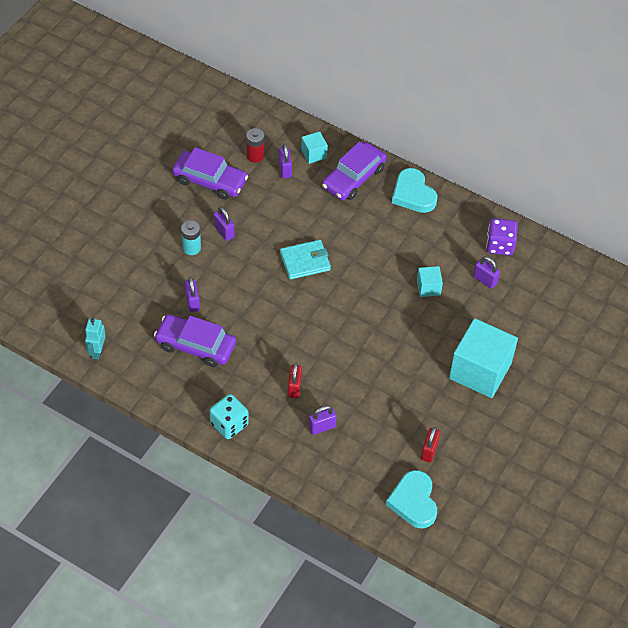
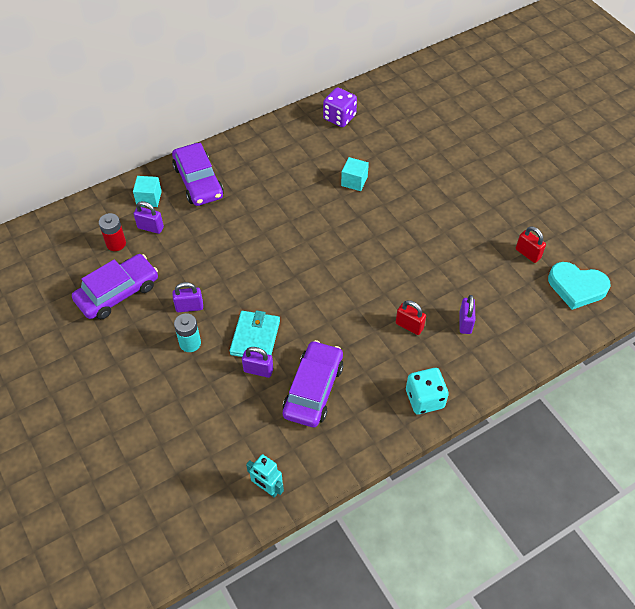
camera: 60 degrees left, 0 degrees up
(195, 345) = (313, 389): purple car -> purple car turned 150 degrees clockwise
(305, 261) = (268, 257): turquoise wallet -> turquoise wallet (255, 337)
(413, 194) = (247, 149): turquoise heart -> none
(480, 371) = (461, 184): turquoise cube -> none
(485, 280) = (369, 142): purple padlock -> none

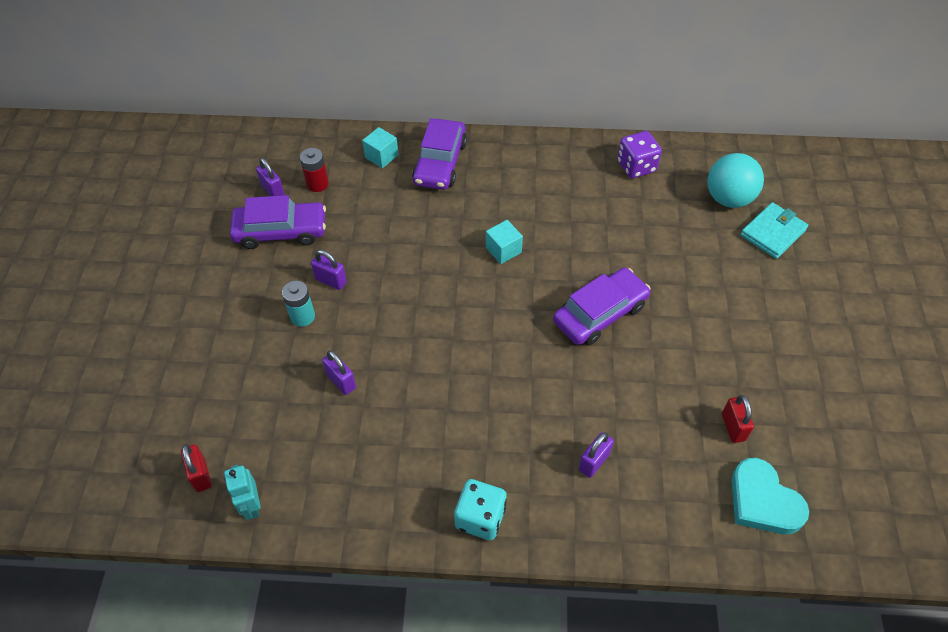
camera: 35 degrees right, 0 degrees up
(150, 227) = (360, 185): purple padlock -> purple padlock (273, 191)
(255, 337) = (365, 347): turquoise wallet -> turquoise wallet (772, 233)
(313, 389) = (377, 434): purple car -> purple car (600, 313)
(354, 181) = (597, 241): turquoise cube -> turquoise cube (503, 250)
(409, 326) = (529, 428): red padlock -> red padlock (201, 475)
(415, 110) = (728, 198): none -> turquoise ball

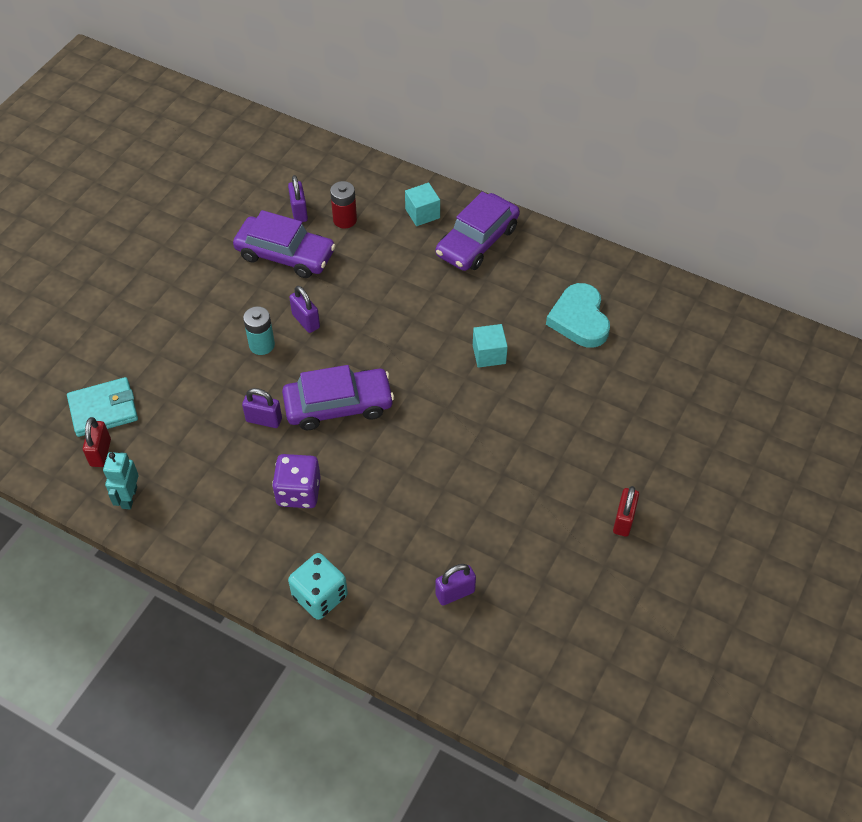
camera: 25 degrees right, 0 degrees up
(341, 381) = (264, 420): purple padlock -> purple padlock turned 60 degrees counterclockwise
(600, 313) = (548, 455): purple car -> purple car (338, 405)
(636, 166) = (682, 319): purple dice -> purple dice (298, 492)
(728, 198) = (763, 391): turquoise ball -> none
(733, 427) = (614, 621): red padlock -> red padlock (623, 520)
(763, 501) = (599, 702): turquoise heart -> turquoise heart (579, 319)
(772, 233) = (788, 445): turquoise wallet -> turquoise wallet (103, 409)

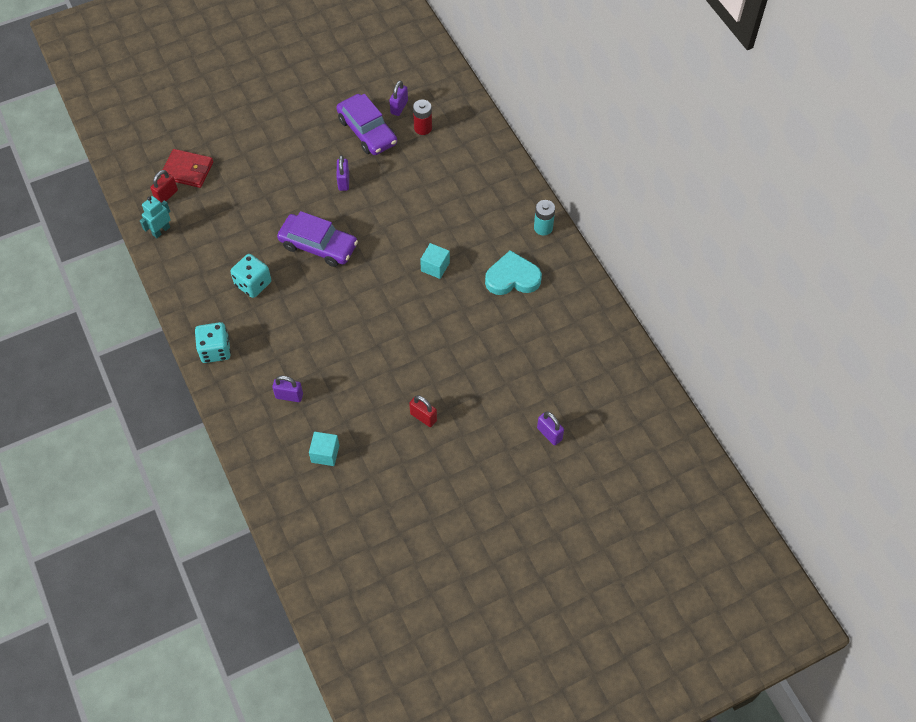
camera: 35 degrees right, 5 degrees up
(103, 409) = (187, 170): turquoise wallet -> red wallet
(262, 345) = (306, 182): turquoise battery -> turquoise battery (543, 228)
(264, 420) = (269, 229): purple padlock -> purple padlock (549, 434)
(298, 492) = (253, 284): purple dice -> turquoise dice
(422, 213) = (475, 150): turquoise cube -> turquoise cube (325, 453)
(477, 241) = (494, 188): purple car -> none
(579, 319) = (512, 278): turquoise heart -> turquoise heart turned 60 degrees clockwise
(623, 520) = (423, 417): red padlock -> red padlock turned 75 degrees clockwise

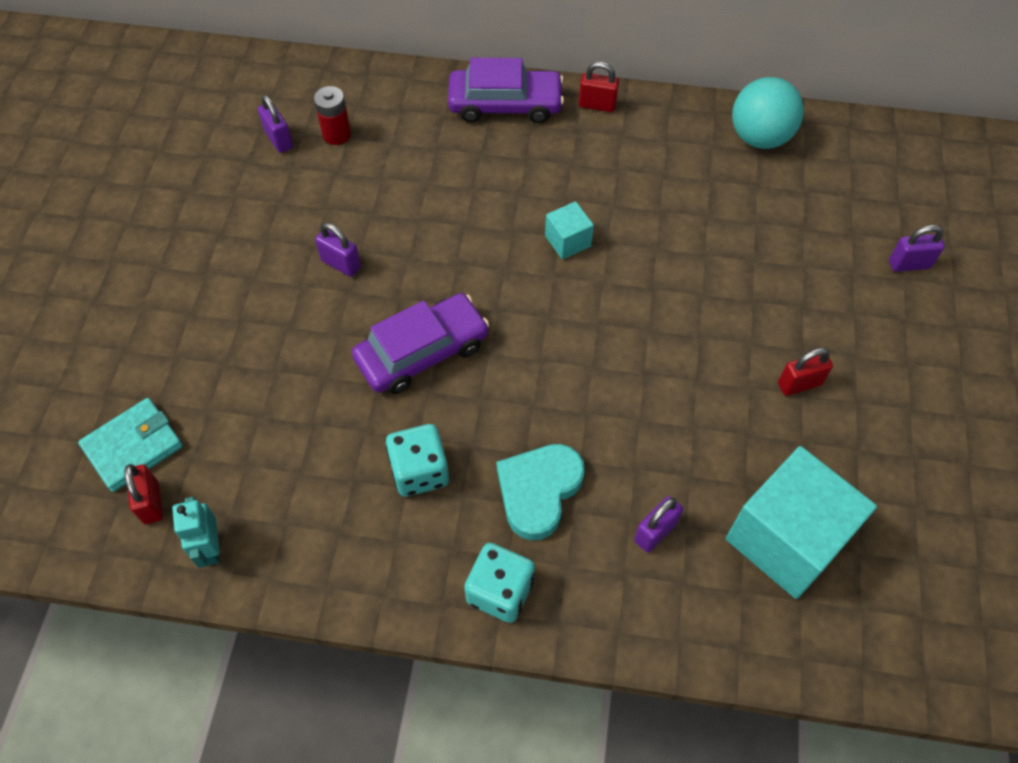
camera: 55 degrees left, 0 degrees up
(187, 170) = (133, 446): red wallet -> turquoise wallet
(325, 453) = (786, 539): turquoise cube -> turquoise cube, size x2.18
(367, 131) = (283, 193): purple car -> purple car (505, 104)
(512, 278) = (648, 173): turquoise heart -> turquoise heart (538, 491)
(543, 228) = (597, 105): turquoise battery -> red padlock
(586, 317) = (759, 137): none -> turquoise ball

